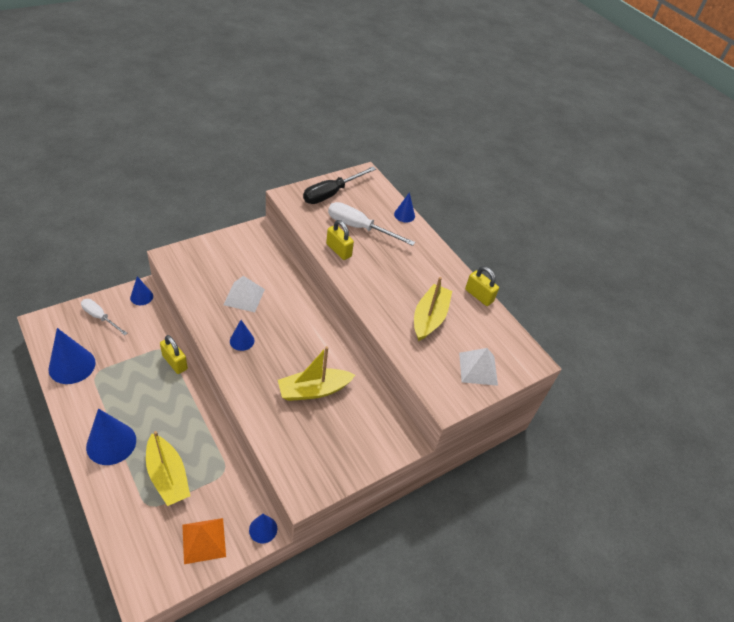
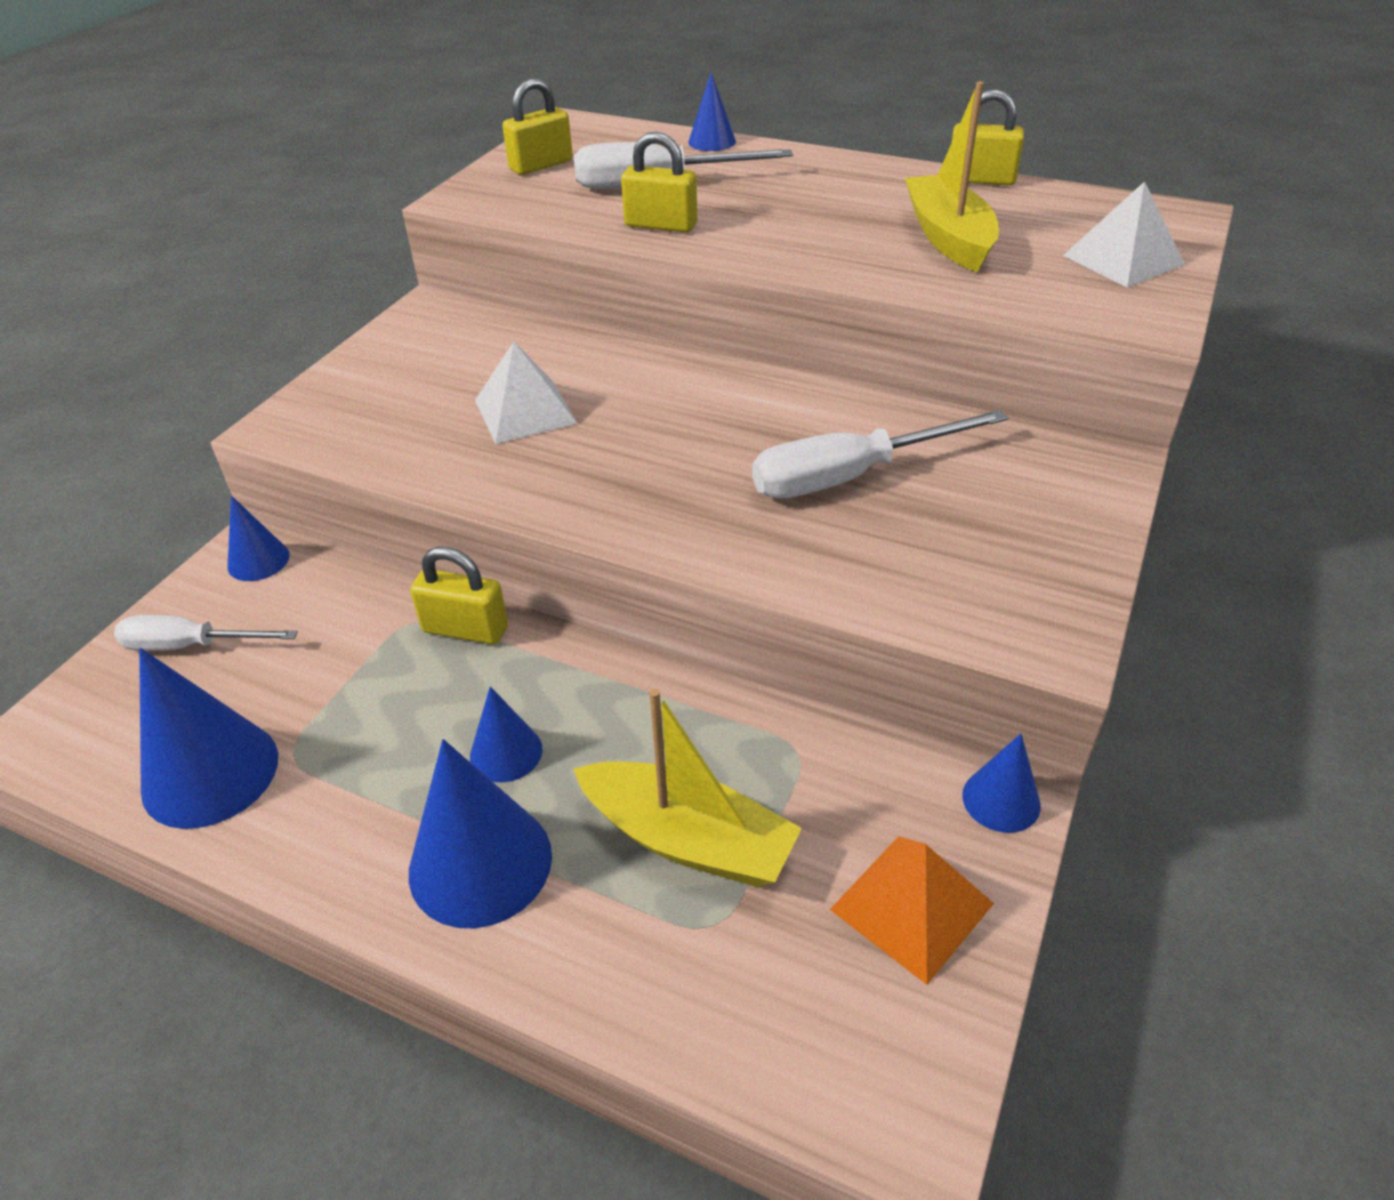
camera: 25 degrees left, 5 degrees down
(242, 340) = (607, 477): blue cone -> blue cone (506, 752)
(314, 390) = (849, 476): yellow boat -> white screwdriver
(331, 193) = (541, 165): black screwdriver -> yellow padlock

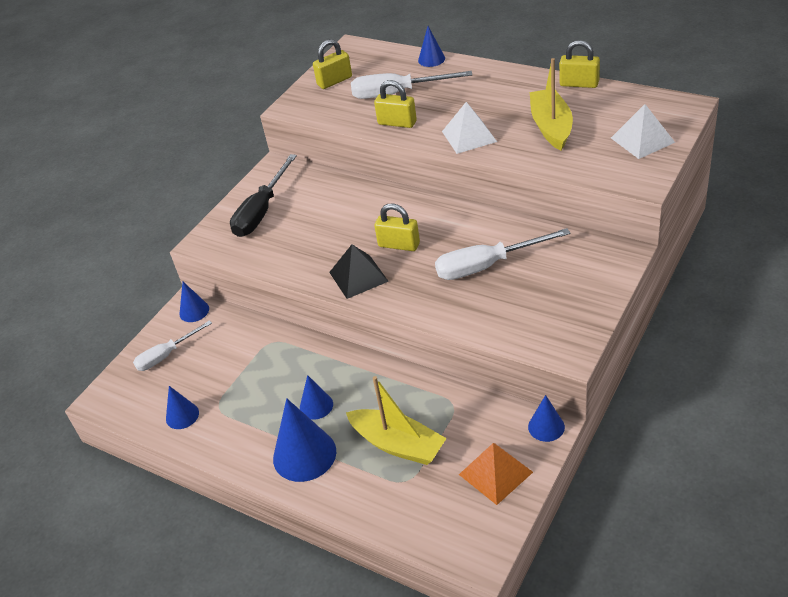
camera: 10 degrees right, 0 degrees up
(191, 645) = (166, 355): white screwdriver -> white screwdriver turned 45 degrees counterclockwise
(210, 773) = (182, 415): blue cone -> blue cone, size x0.56
(400, 376) = (261, 211): none -> black screwdriver
(465, 629) = (297, 346): yellow padlock -> yellow padlock (399, 245)
(525, 411) = (325, 231): white pyramid -> white pyramid (469, 136)
(594, 491) = (358, 276): none -> black pyramid

